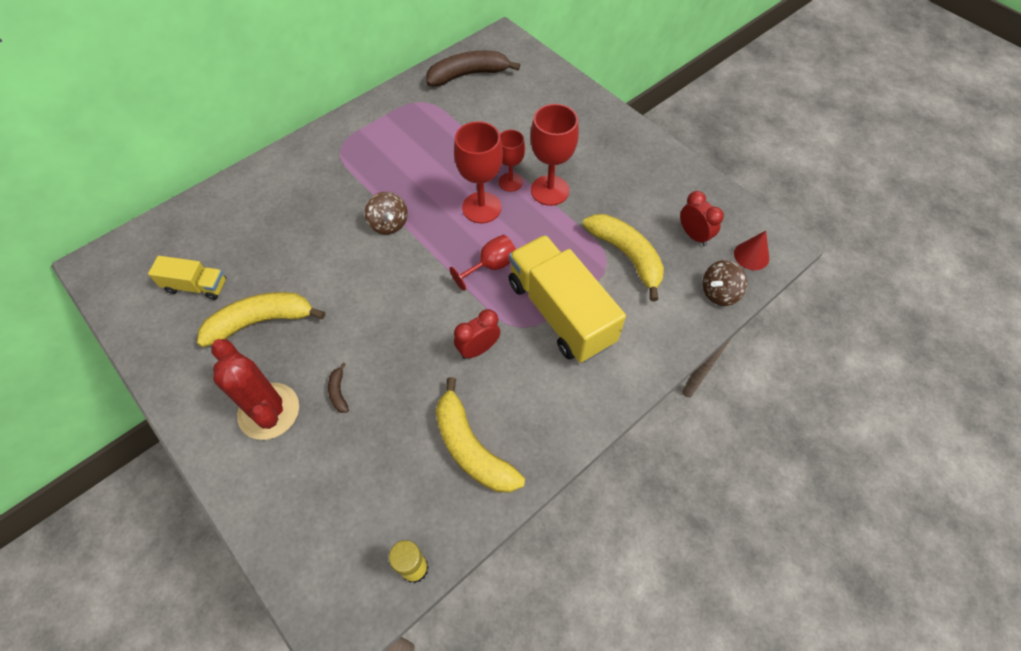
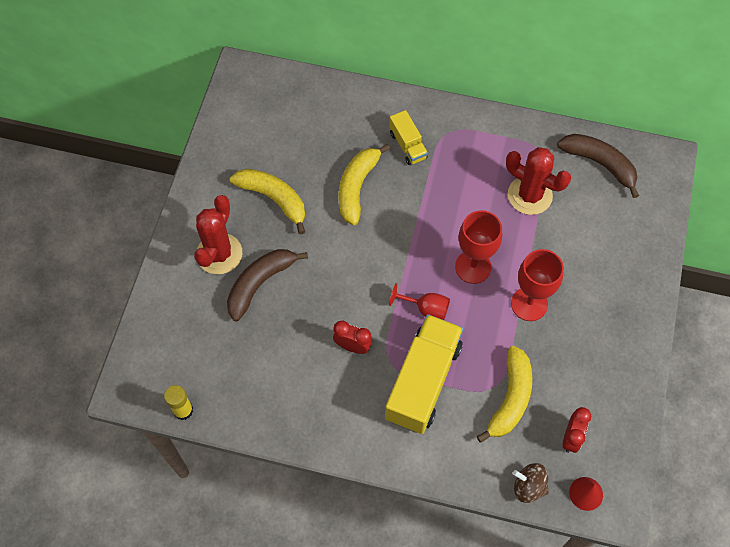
camera: 55 degrees right, 5 degrees up
(196, 286) = (269, 140): yellow truck -> yellow truck (407, 145)
(338, 392) = (260, 283): brown banana -> brown banana, size x2.37
(389, 224) = (408, 216): brown spinning top -> none
(452, 131) = (529, 195): none -> red cactus
(471, 448) = (279, 391): yellow banana -> yellow banana (357, 187)
(510, 182) = (514, 270): red goblet -> none

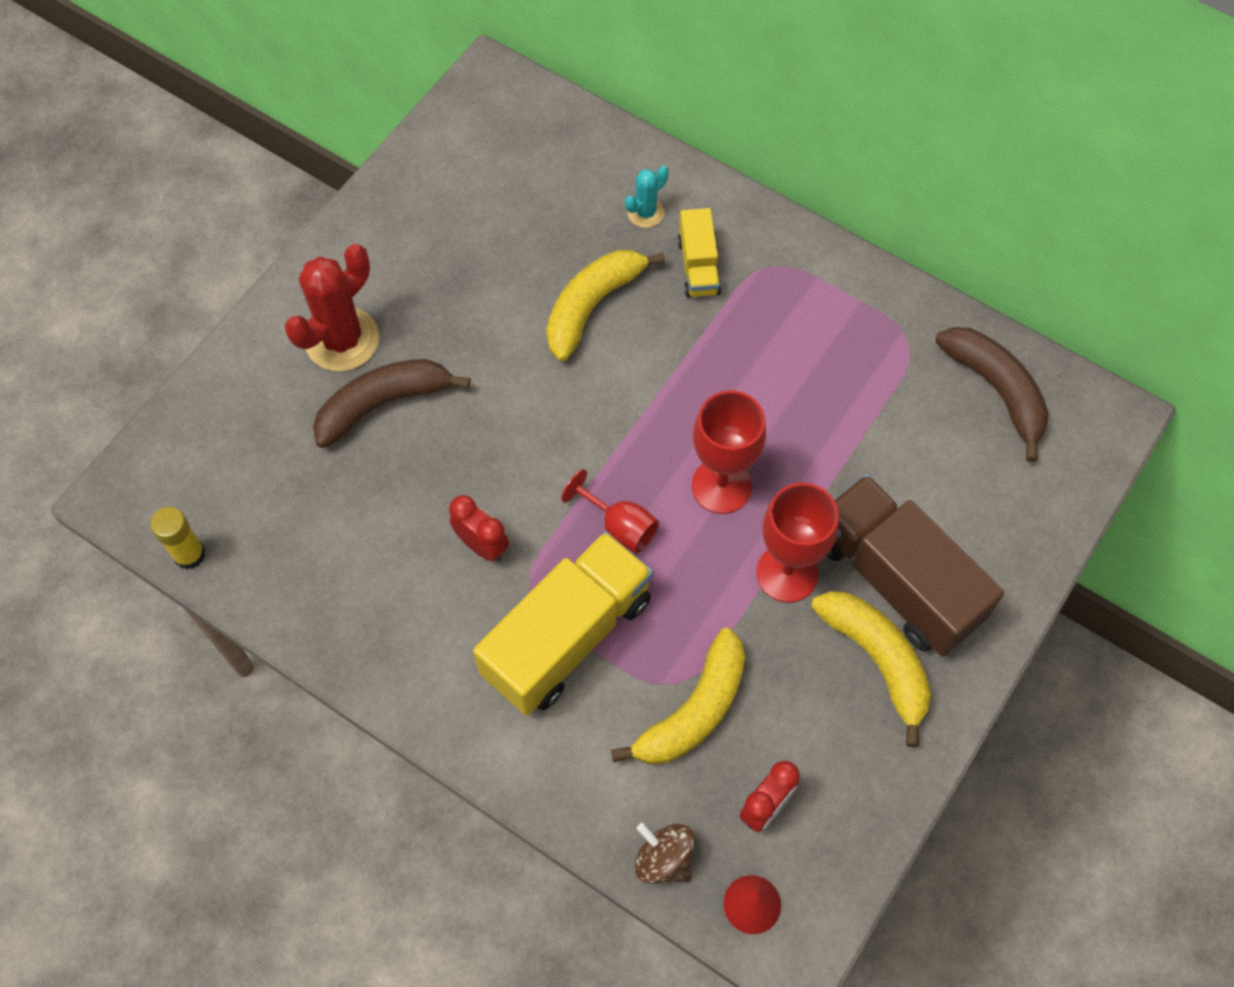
camera: 20 degrees right, 0 degrees up
(274, 199) = (458, 284): yellow banana -> yellow banana (877, 660)
(365, 123) = (645, 213): none -> turquoise cactus
(529, 195) = (860, 404): red cactus -> none
(589, 287) = (897, 580): none -> brown truck

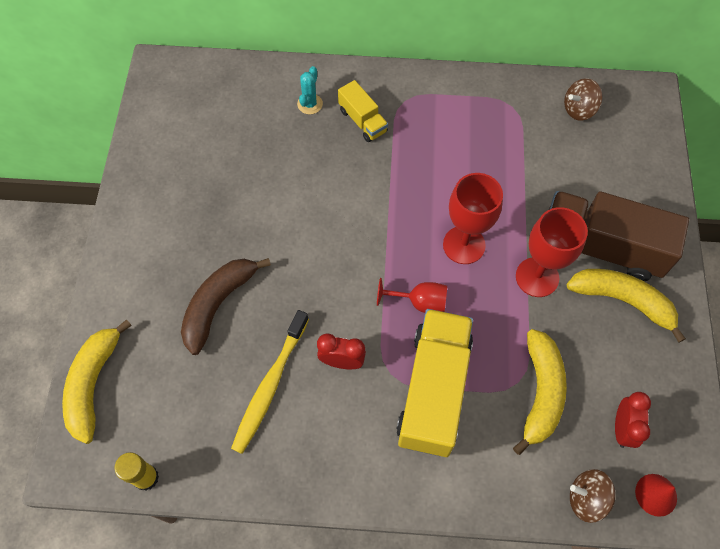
camera: 30 degrees left, 0 degrees up
(342, 340) = (164, 276): red cactus -> none
(383, 528) = (270, 386): none -> yellow toothbrush
(592, 306) = (313, 175): yellow banana -> yellow banana (93, 384)
(996, 390) = (578, 109): brown banana -> brown spinning top

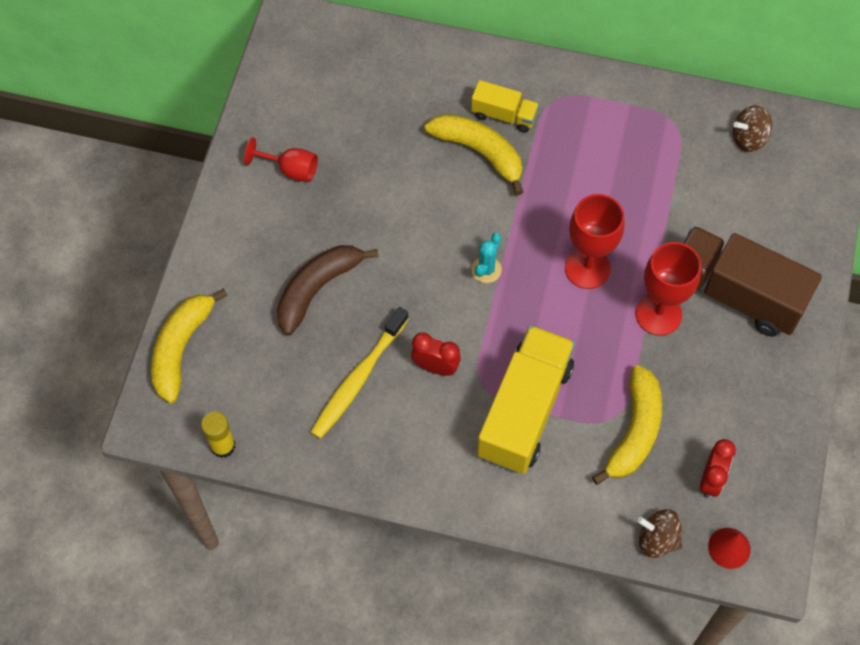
camera: 10 degrees right, 0 degrees up
(310, 104) = (449, 87): turquoise cactus -> turquoise cactus (486, 269)
(362, 121) = (504, 115): yellow truck -> yellow truck turned 45 degrees counterclockwise
(419, 302) = (527, 320): red goblet -> red goblet (290, 170)
(622, 300) = (744, 353): yellow banana -> yellow banana (479, 152)

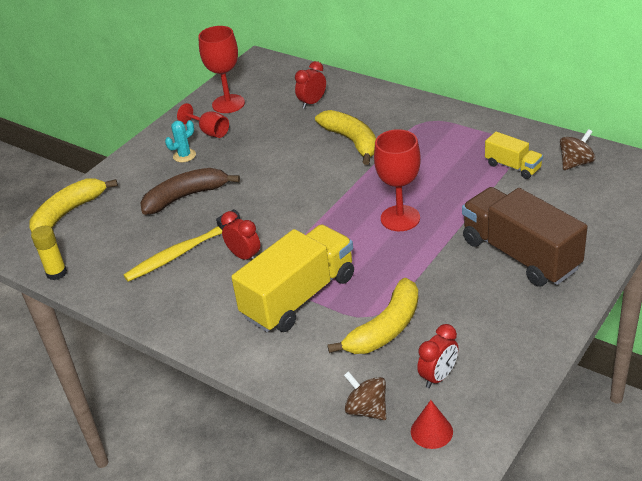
camera: 25 degrees right, 25 degrees down
(400, 91) = (312, 103): none -> red clock
(486, 269) = (318, 206): turquoise cactus -> turquoise cactus (184, 155)
(504, 115) = (382, 124): yellow truck -> yellow truck (513, 166)
(658, 314) = (446, 256): red goblet -> red goblet (228, 104)
(749, 138) = (575, 163): brown spinning top -> brown spinning top turned 135 degrees clockwise

